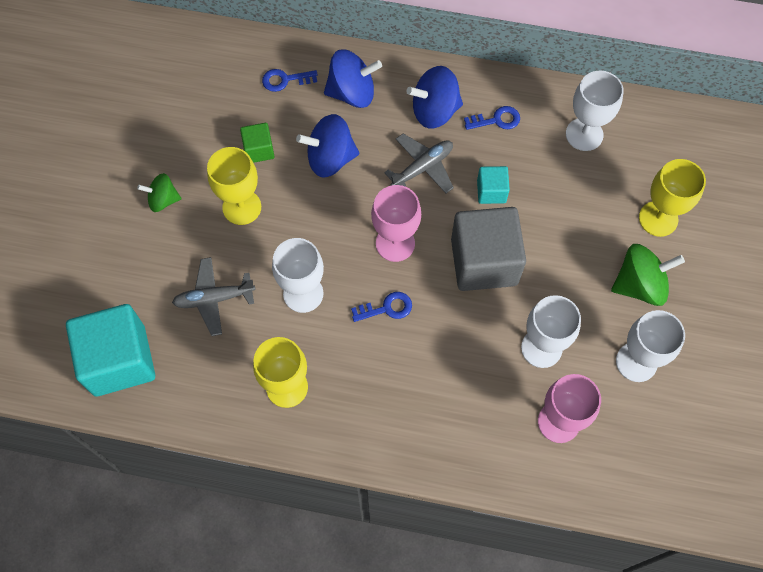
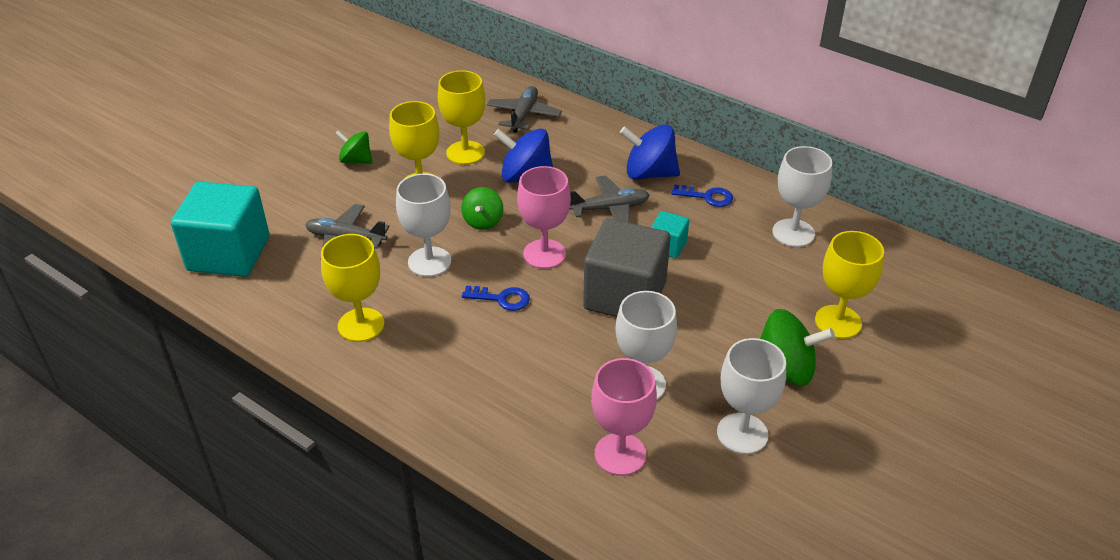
camera: 25 degrees right, 25 degrees down
(259, 150) = (465, 153): green cube -> yellow goblet
(285, 80) = (523, 115): blue key -> grey plane
(322, 227) = (483, 221): none -> green spinning top
(352, 93) = (579, 140): blue spinning top -> none

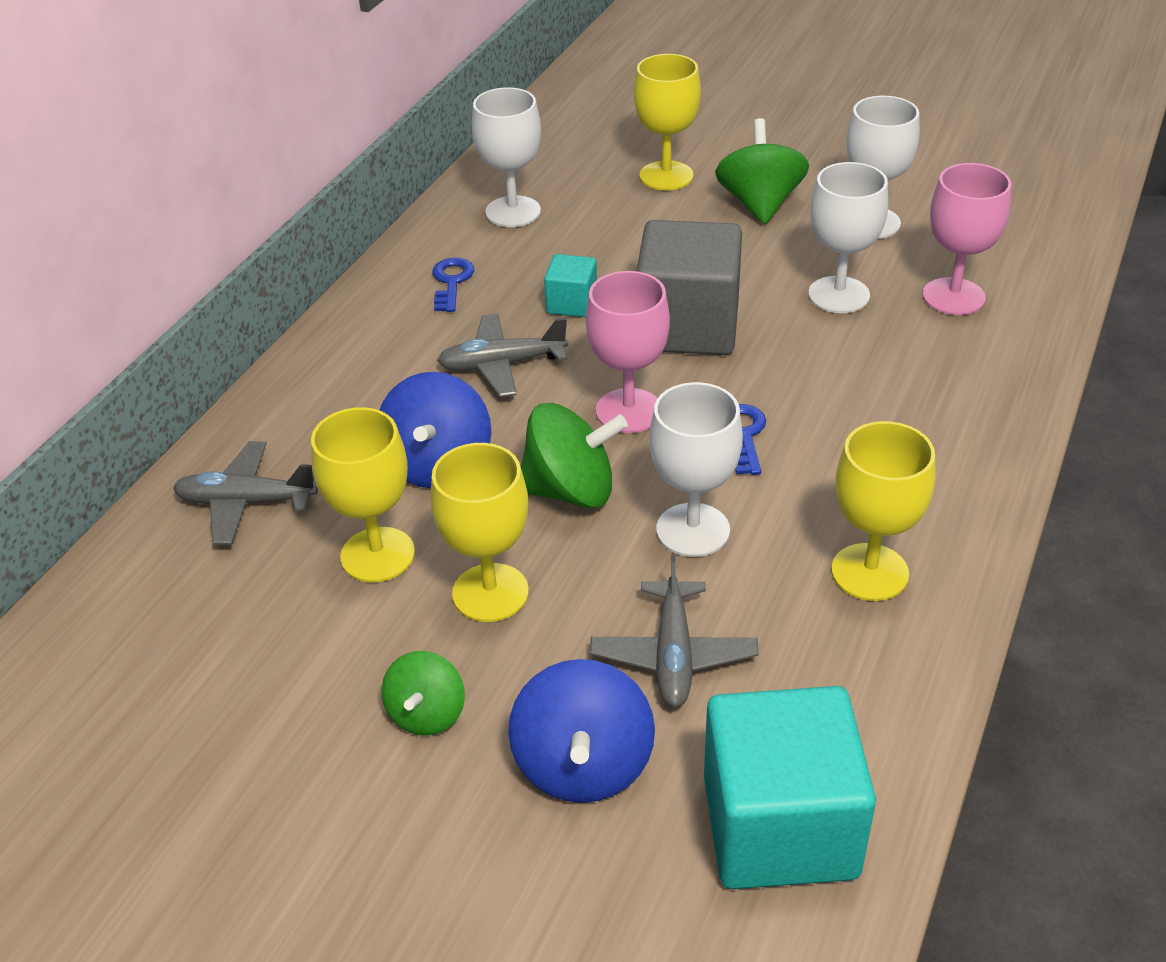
camera: 100 degrees left, 0 degrees up
(483, 221) = (571, 490): green spinning top -> green spinning top, size x1.61
(609, 209) = (502, 364): grey plane -> grey plane turned 75 degrees counterclockwise
(649, 173) = (404, 338): blue spinning top -> blue spinning top (583, 765)

